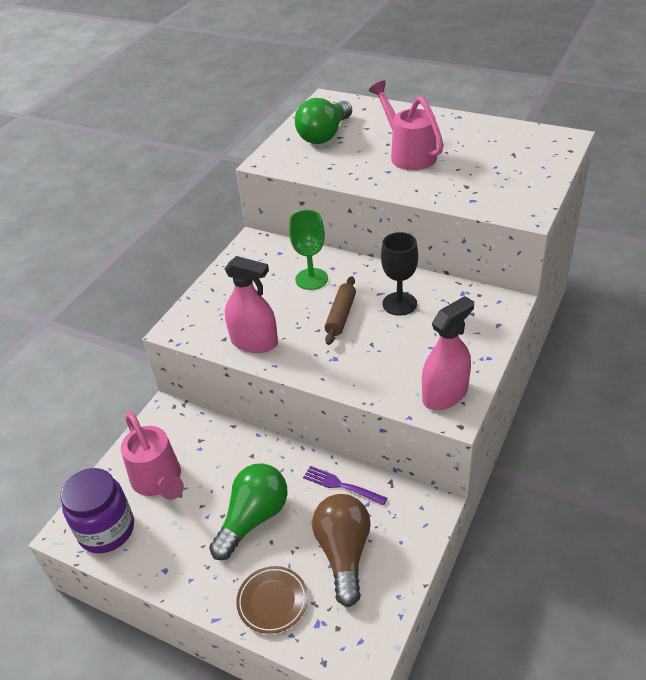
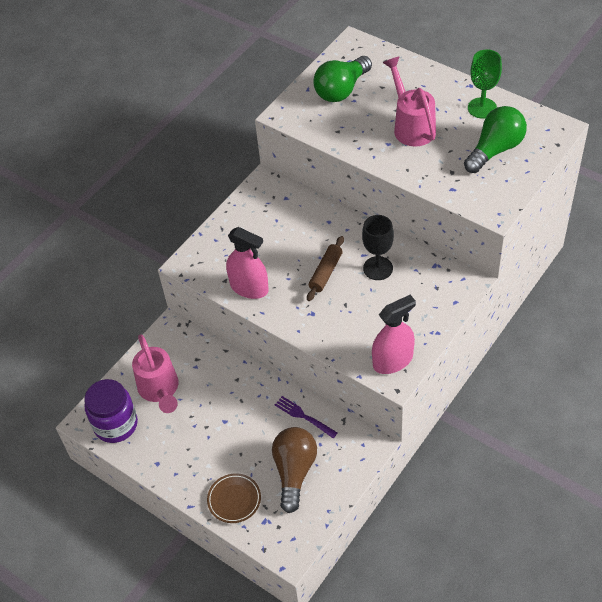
camera: 10 degrees right, 10 degrees up
(253, 518) = (230, 433): green light bulb -> green light bulb (495, 149)
(311, 279) = (308, 231): green goblet -> green goblet (482, 108)

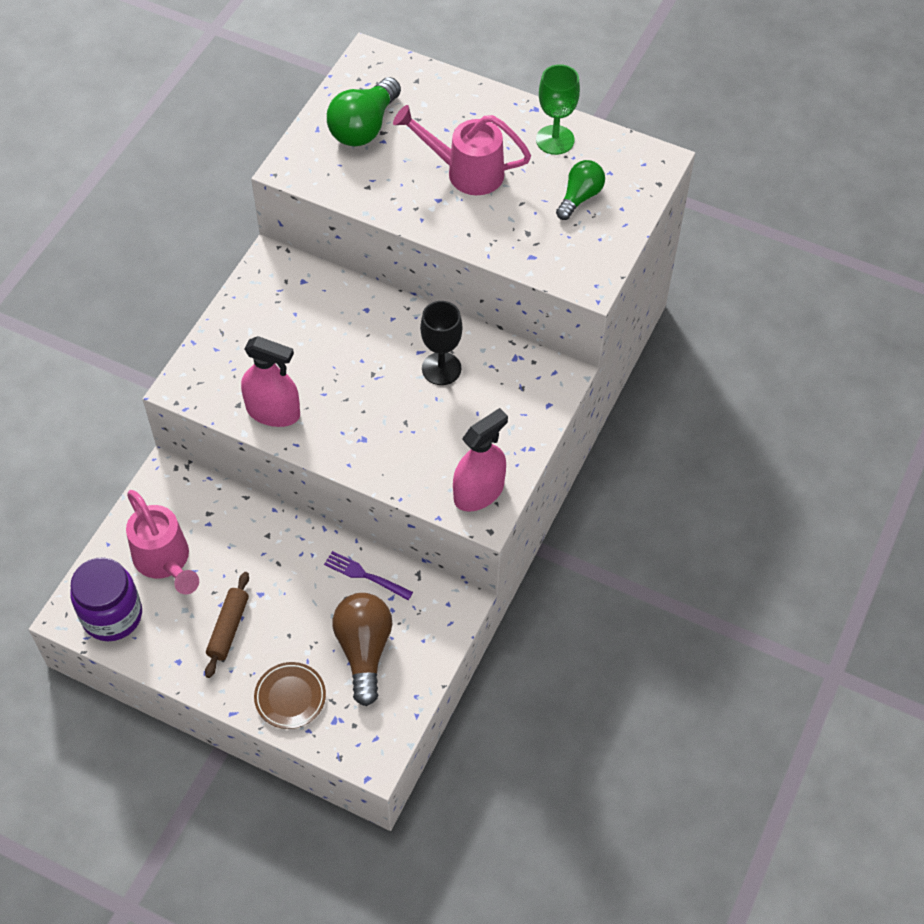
camera: 15 degrees left, 5 degrees up
(326, 272) = (373, 381): brown rolling pin -> brown rolling pin (228, 628)
(411, 125) = (465, 171): pink watering can -> pink watering can turned 45 degrees counterclockwise
(495, 149) = (580, 197): green light bulb -> green light bulb, size x0.65

